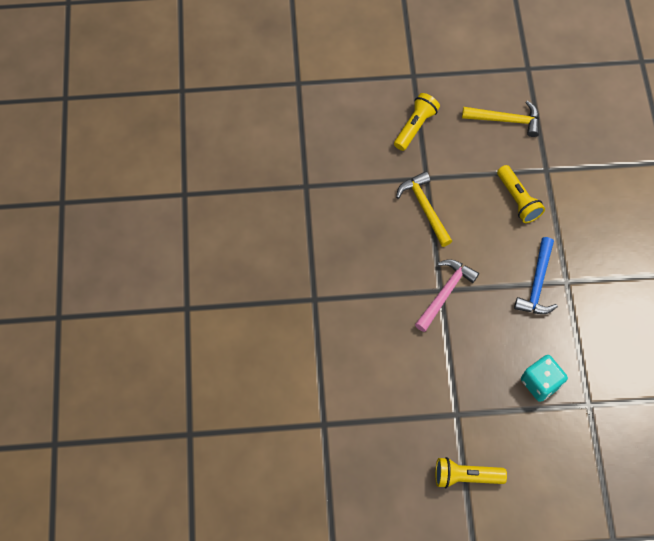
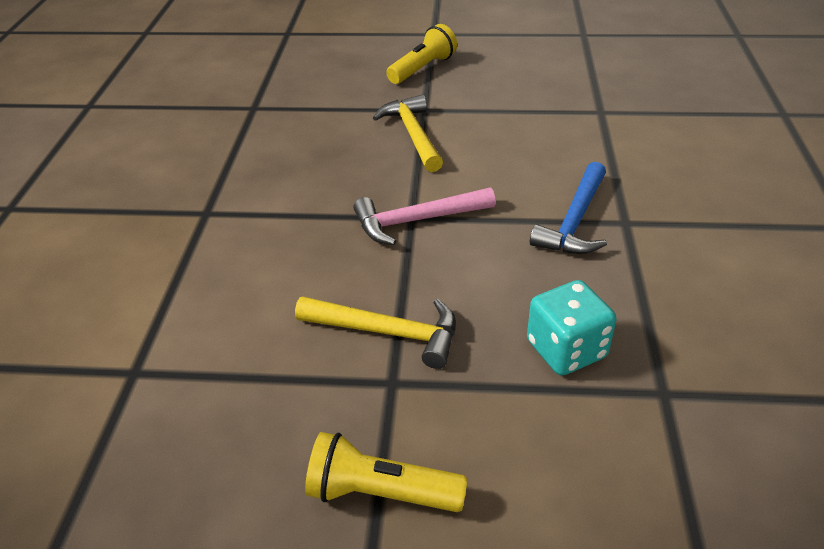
camera: 10 degrees right, 25 degrees down
(445, 293) = (417, 220): pink hammer -> pink hammer turned 150 degrees counterclockwise
(505, 120) = (547, 69): yellow hammer -> yellow hammer (387, 332)
(518, 199) = (554, 135): yellow flashlight -> none

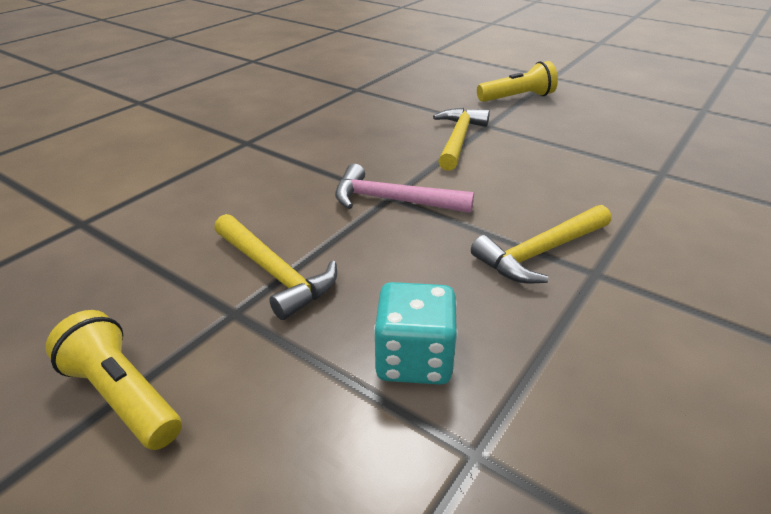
camera: 30 degrees right, 5 degrees down
(574, 221) = (540, 252): blue hammer -> yellow hammer

